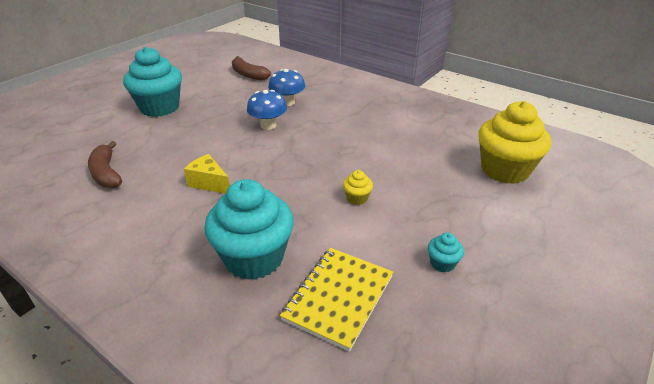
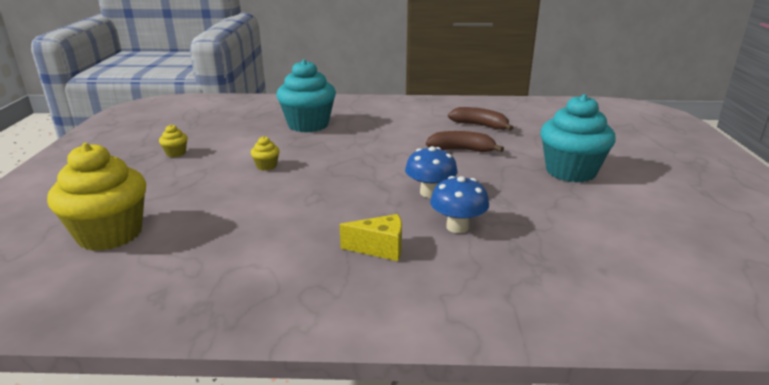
camera: 145 degrees right, 10 degrees down
(209, 183) = (397, 141): yellow cheese -> yellow cheese (380, 248)
(248, 75) = (594, 250): brown banana -> brown banana (461, 150)
(339, 298) = (240, 126): yellow notebook -> none
(442, 263) = (176, 153): turquoise cupcake -> yellow cupcake

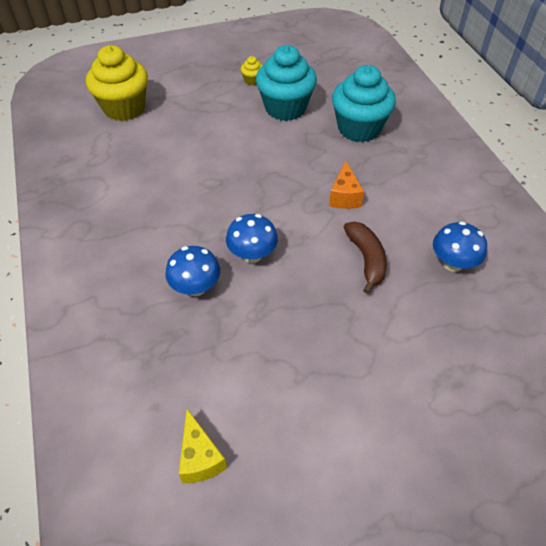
camera: 70 degrees right, 25 degrees up
(266, 166) = (254, 136): yellow cupcake -> none
(380, 248) = (146, 245): yellow cheese -> yellow cheese (200, 457)
(386, 145) = (344, 196): none -> orange cheese
(480, 126) = (452, 263): brown banana -> blue mushroom
(570, 171) = (362, 369): turquoise cupcake -> turquoise cupcake (285, 108)

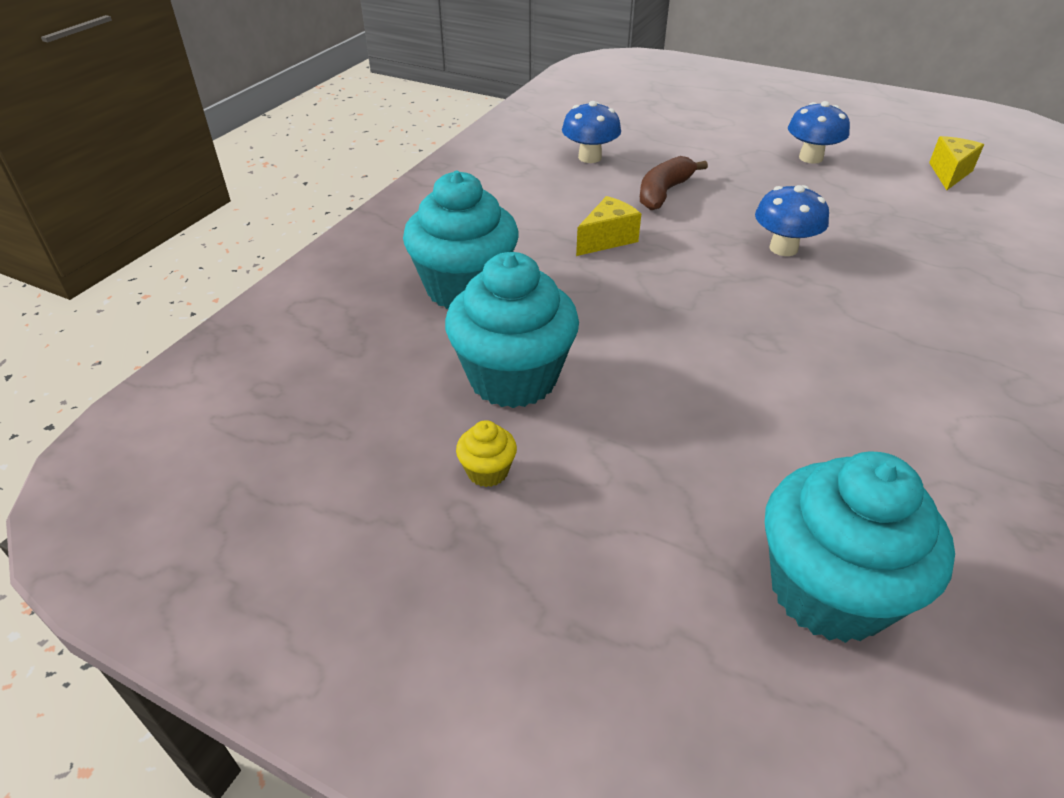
camera: 135 degrees left, 10 degrees down
(124, 108) = (829, 590): yellow cupcake -> turquoise cupcake
(196, 287) = (878, 255): blue mushroom -> blue mushroom (810, 158)
(344, 196) = (607, 239): orange cheese -> yellow cheese

